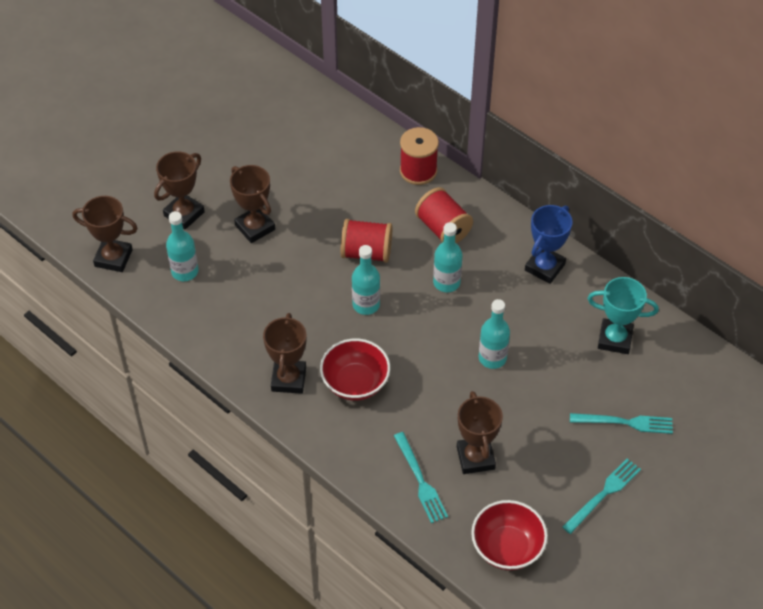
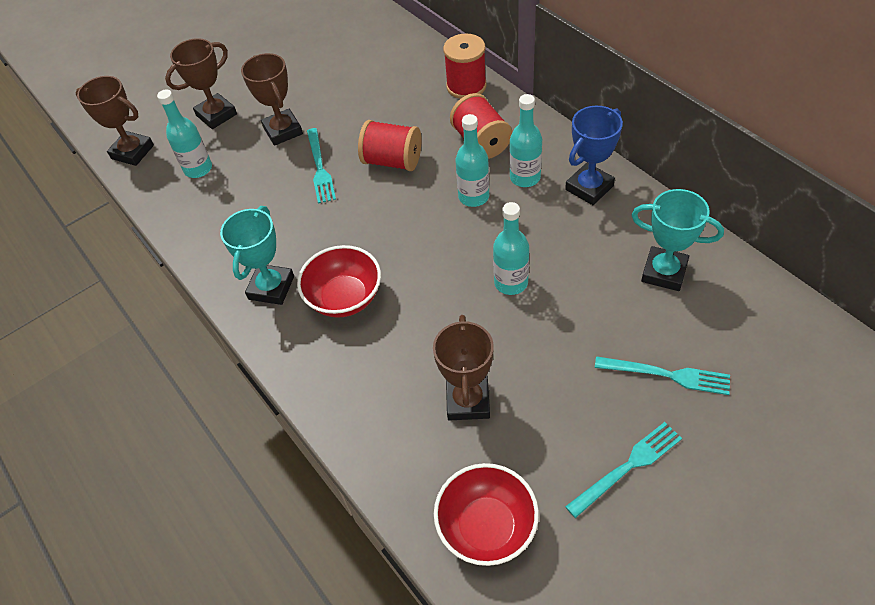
camera: 15 degrees right, 0 degrees up
(288, 379) = (271, 288): brown trophy -> turquoise trophy
(366, 305) = (378, 214): turquoise bottle -> turquoise bottle (525, 177)
(420, 480) = (393, 423): turquoise fork -> turquoise fork (320, 168)

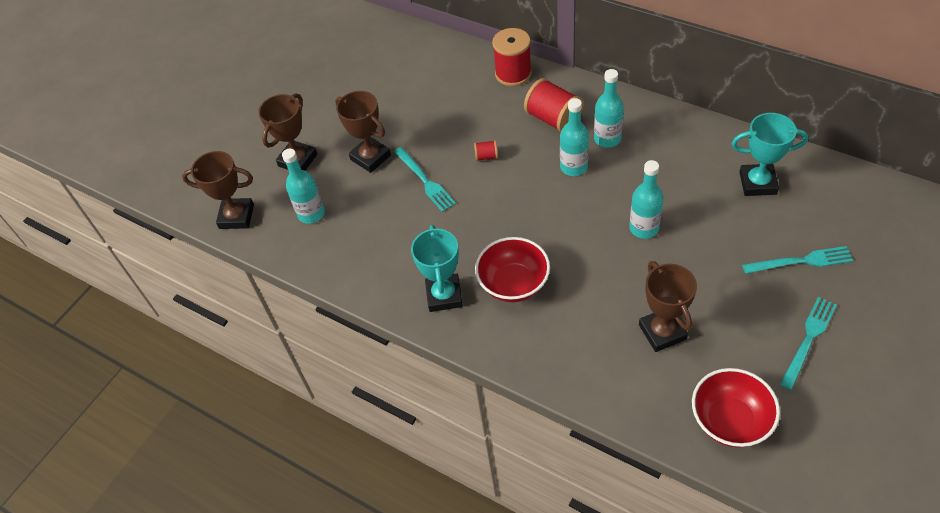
camera: 20 degrees left, 0 degrees up
(392, 161) = (486, 156): red spool -> red spool, size x0.47
(589, 188) = (664, 132): blue trophy -> none

